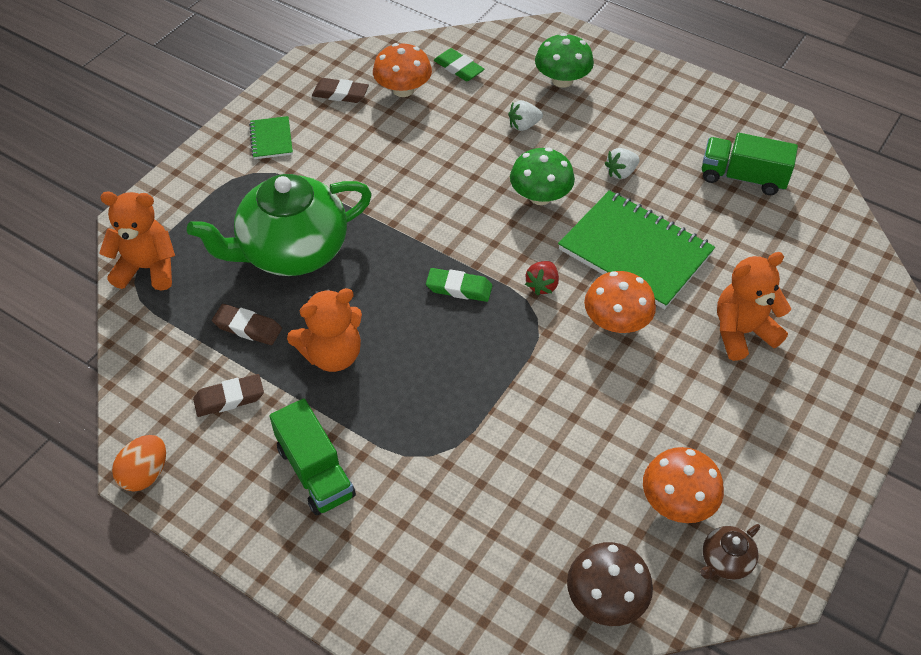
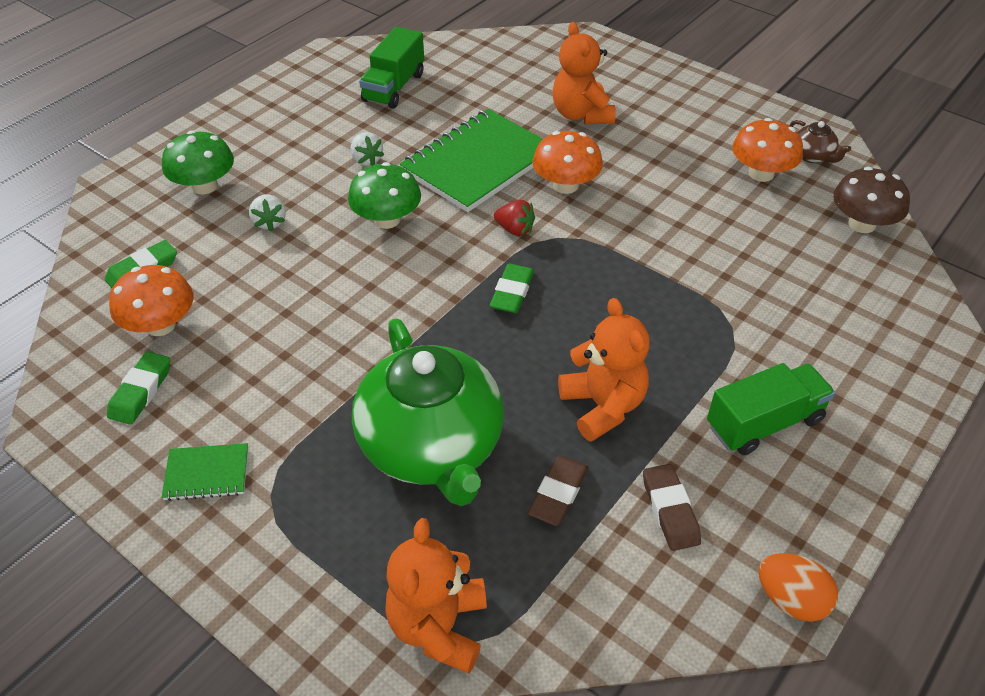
camera: 85 degrees left, 5 degrees down
(340, 94) = (141, 391): brown eraser -> green eraser

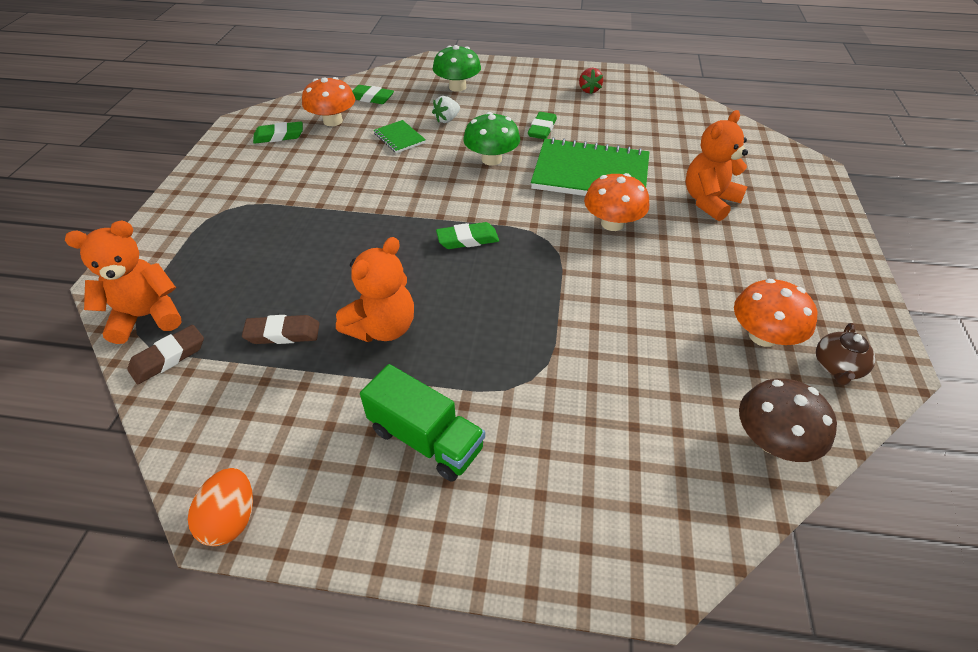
camera: 60 degrees right, 0 degrees up
(207, 473) = (230, 181): green notebook -> green notebook (399, 138)
(366, 160) = (542, 129): white strawberry -> green eraser
(394, 87) = (630, 110): green truck -> none
(432, 447) = (295, 257): green teapot -> none
(515, 229) = (535, 217): red strawberry -> red strawberry (589, 90)
(670, 510) = (295, 404): brown eraser -> brown eraser (168, 357)

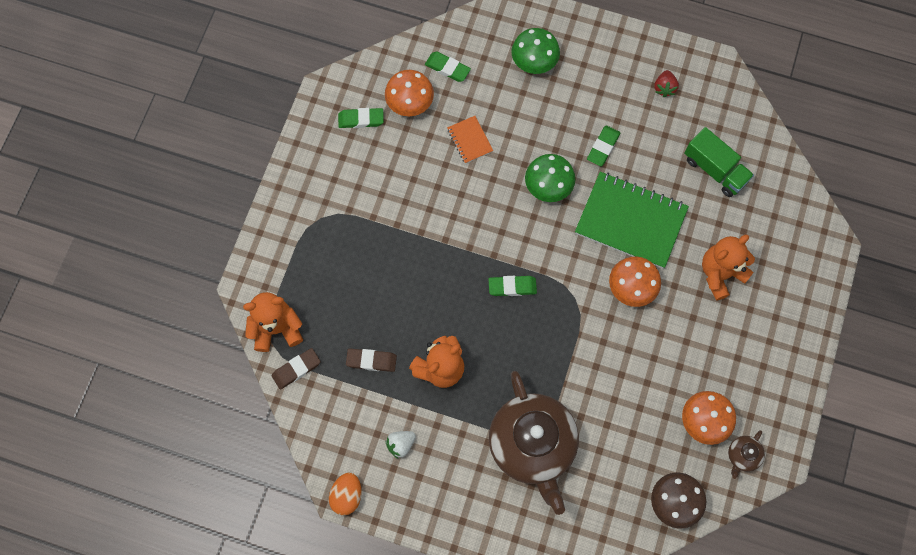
camera: 10 degrees right, 25 degrees up
(399, 138) = (470, 140): green notebook -> orange notebook
(426, 439) = (461, 462): green truck -> green truck (714, 169)
(447, 119) = (516, 117): white strawberry -> white strawberry (401, 444)
(532, 399) = (532, 445): none -> brown teapot

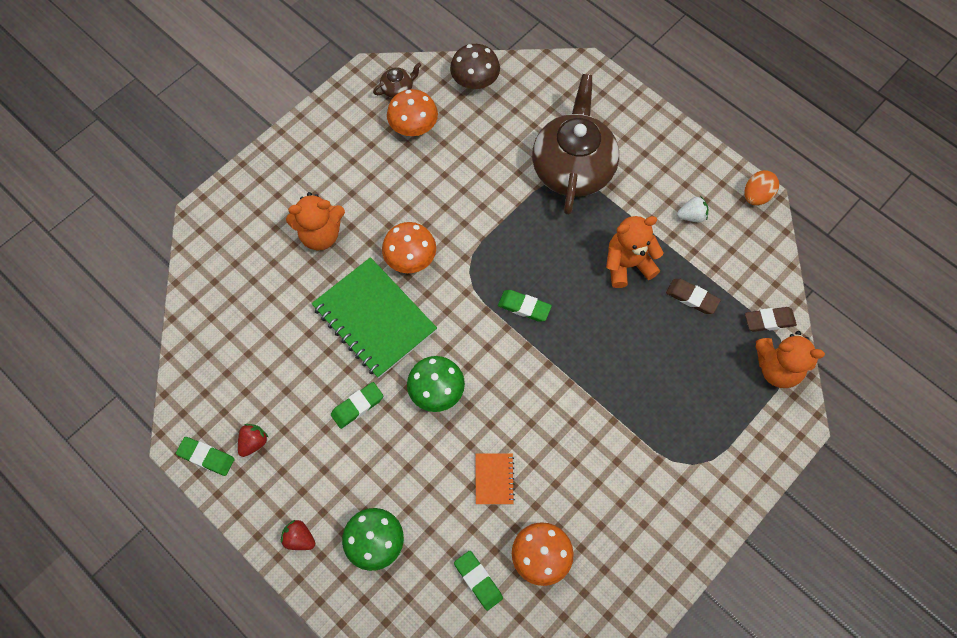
camera: 155 degrees left, 5 degrees down
(361, 119) = (605, 561): green eraser -> green eraser (206, 457)
(589, 41) = (299, 538): none -> red strawberry
(714, 169) = (260, 332): green truck -> none

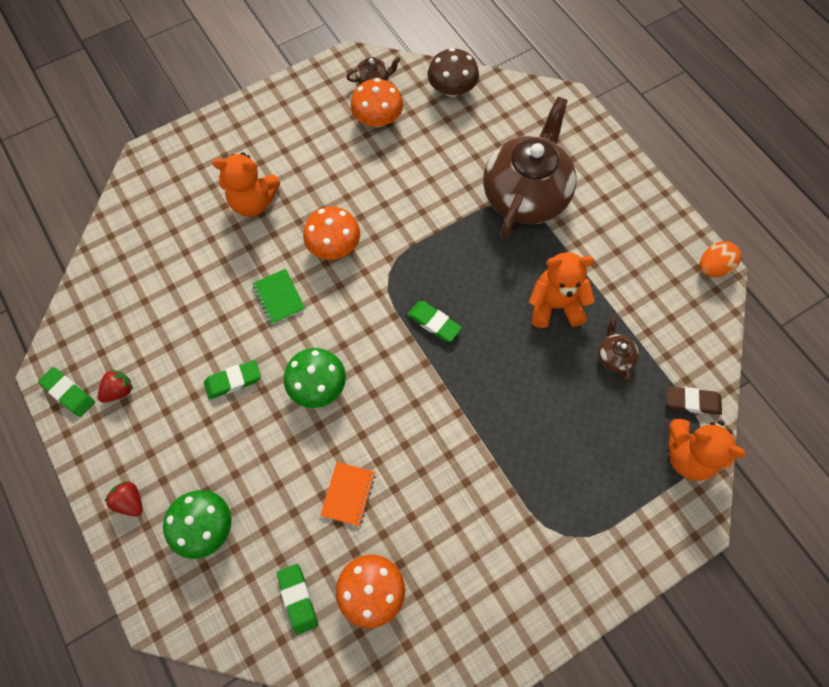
camera: 15 degrees right, 0 degrees up
(374, 319) = (279, 297): green notebook -> green notebook, size x0.46
(691, 216) = (637, 272): white strawberry -> none
(692, 298) = (614, 356): brown eraser -> brown teapot

